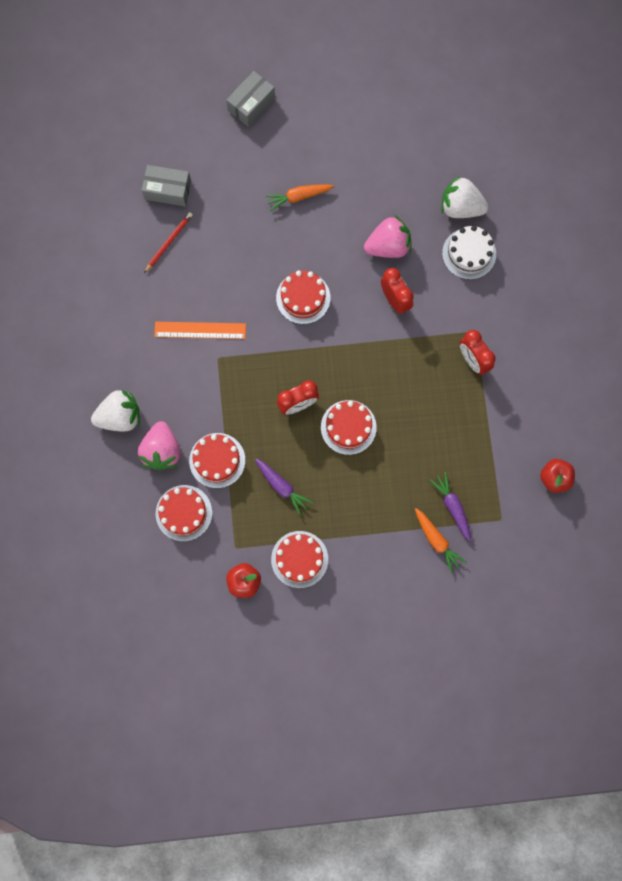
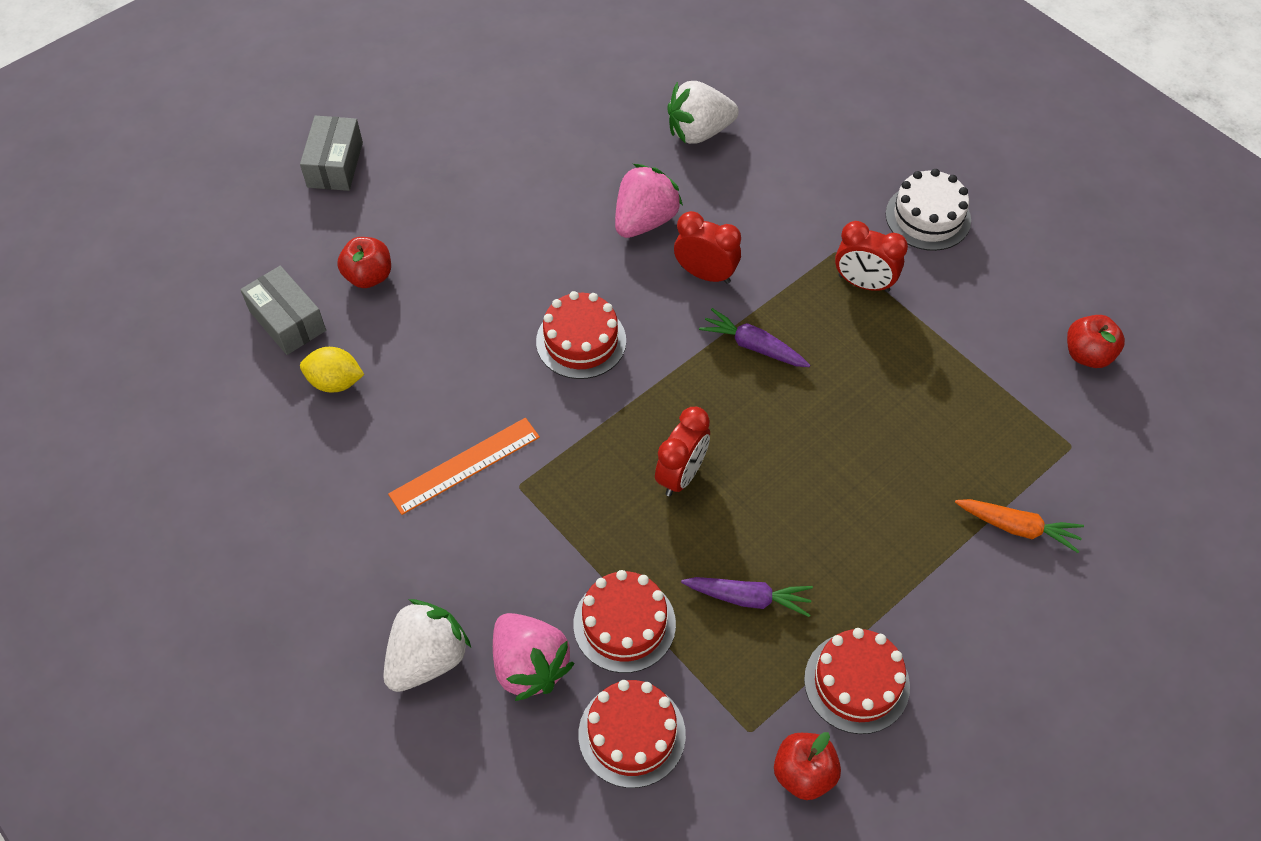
camera: 35 degrees left, 20 degrees down
(168, 190) = (287, 321): grey box -> grey box turned 75 degrees clockwise
(169, 242) = (335, 382): red pencil -> yellow lemon
(224, 189) = (369, 276): none -> red apple
(298, 197) = (480, 231): orange carrot -> none
(348, 427) = (774, 460): red cake -> none
(452, 506) = (998, 471): purple carrot -> purple carrot (753, 346)
(469, 253) = (752, 173): white cake -> white cake (928, 217)

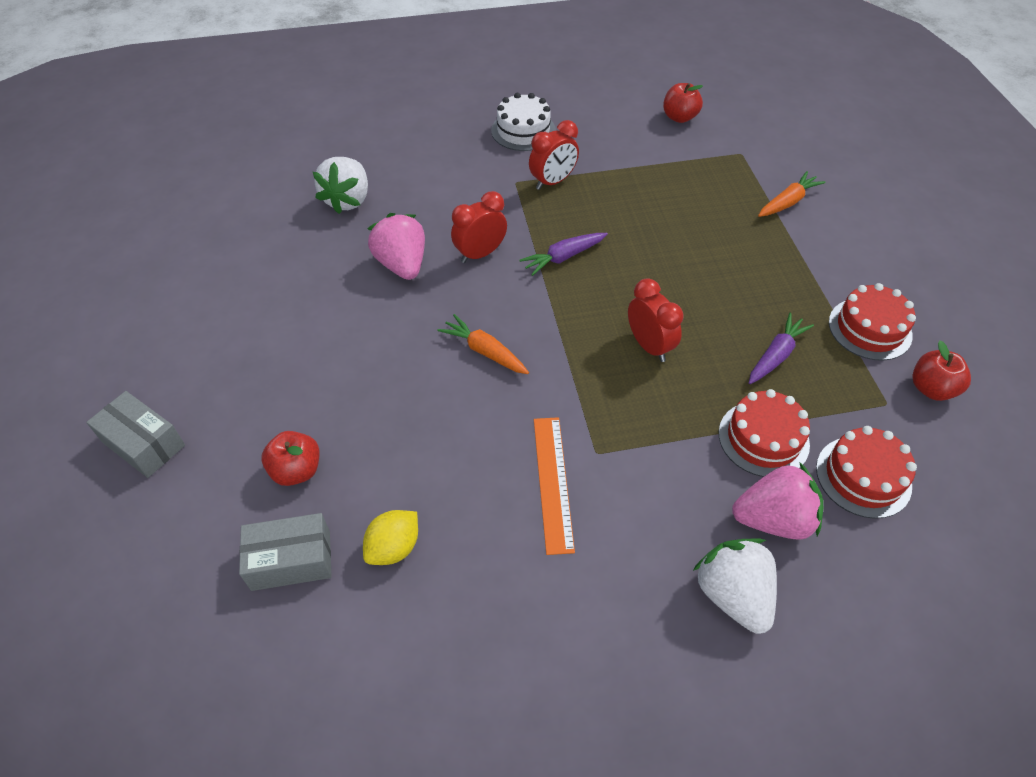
camera: 60 degrees left, 5 degrees down
(581, 341) = (484, 351): red cake -> orange carrot

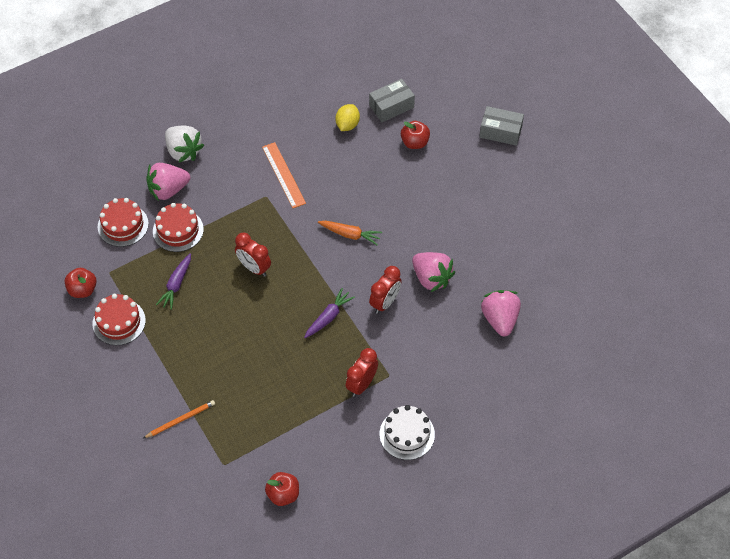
camera: 160 degrees right, 5 degrees up
(348, 200) = (500, 319): white strawberry -> pink strawberry
(788, 202) = (181, 420): orange carrot -> orange pencil

